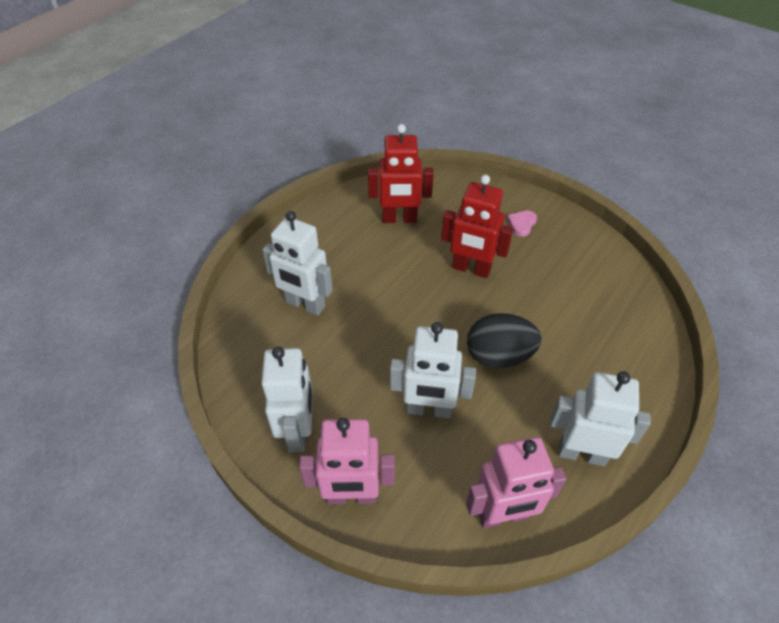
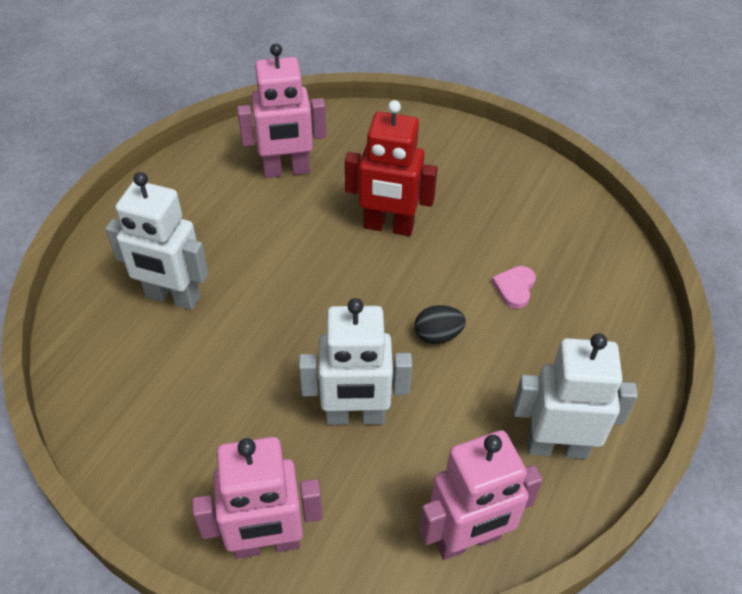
camera: 10 degrees left, 0 degrees up
(298, 431) = (184, 467): white robot -> none
(399, 219) = (286, 170): red robot -> pink robot
(499, 356) = (438, 335): black egg -> black egg, size x0.54
(521, 224) = (446, 162): pink heart -> pink heart (514, 288)

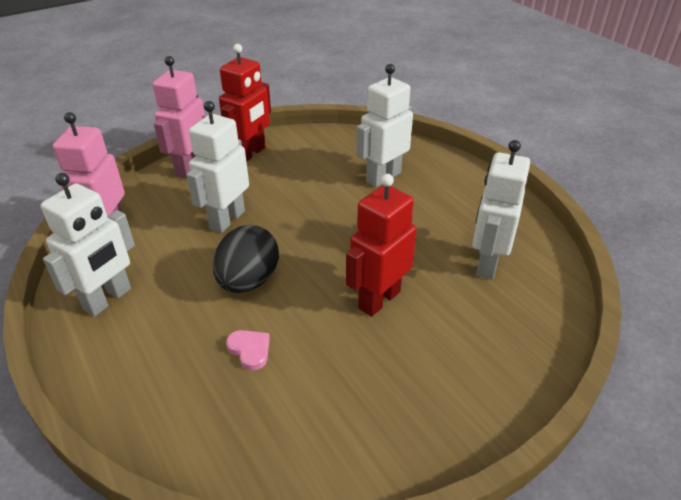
camera: 120 degrees right, 10 degrees down
(186, 481) = (250, 154): none -> red robot
(286, 170) = (487, 263): pink robot -> white robot
(438, 335) = (248, 281): black egg -> black egg, size x1.84

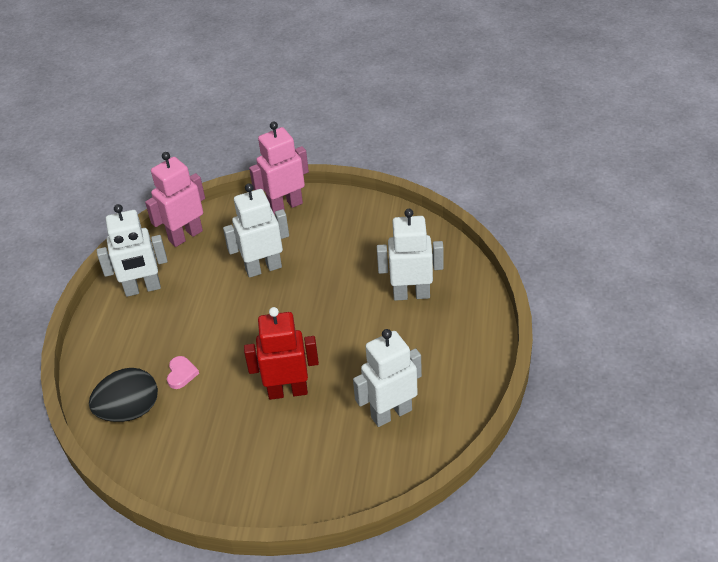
camera: 45 degrees right, 5 degrees up
(248, 281) = (227, 326): black egg -> black egg (129, 411)
(250, 154) = (340, 215): red robot -> none

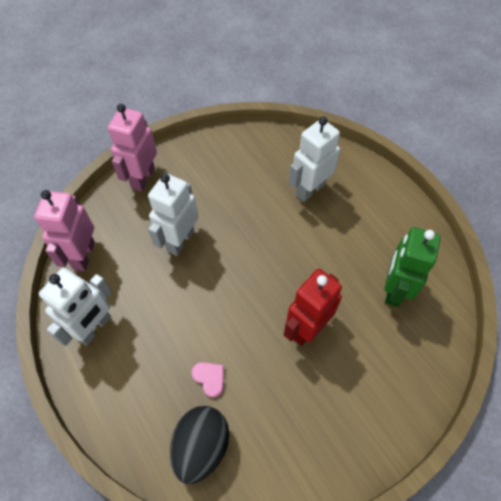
camera: 45 degrees left, 15 degrees up
(391, 413) = (394, 289): white robot -> green robot

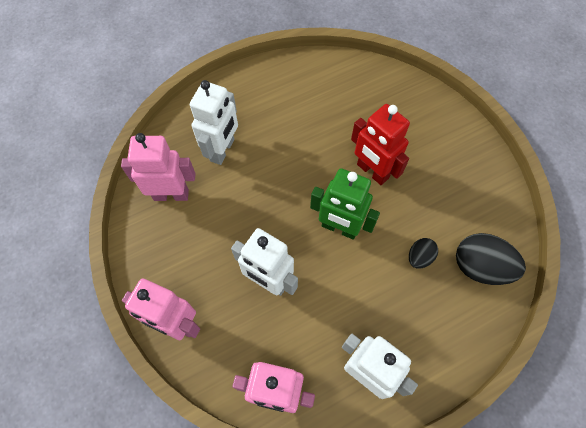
camera: 85 degrees left, 5 degrees up
(209, 378) = (419, 257): pink heart -> black egg
(258, 157) = (171, 194): none -> pink robot
(310, 189) = (222, 150): white robot -> white robot turned 120 degrees counterclockwise
(394, 289) = (338, 100): green robot -> green robot (339, 228)

